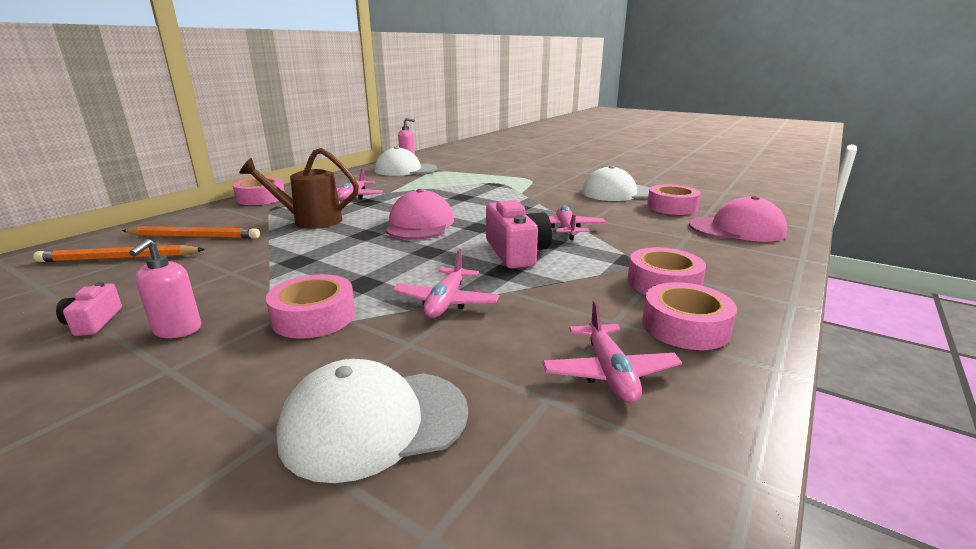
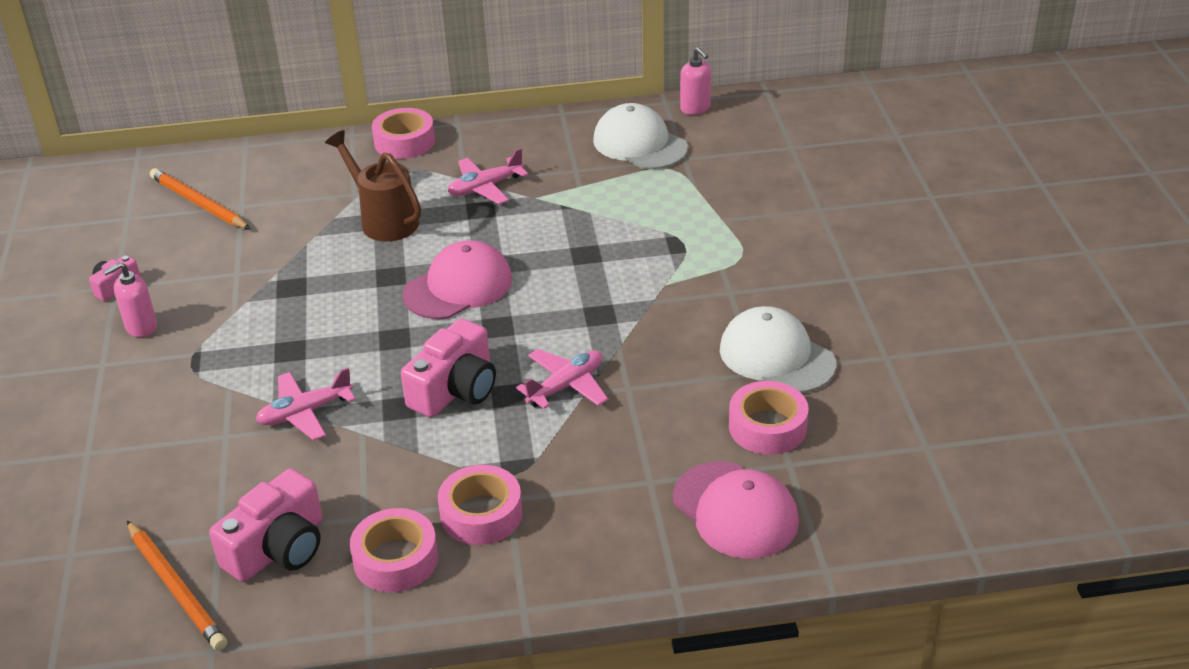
camera: 50 degrees right, 15 degrees up
(194, 237) = (274, 195): orange pencil -> orange pencil (176, 588)
(314, 317) = (216, 368): pink tape -> none
(374, 422) = (131, 480): white cap -> none
(609, 373) = (278, 548): pink plane -> pink camera

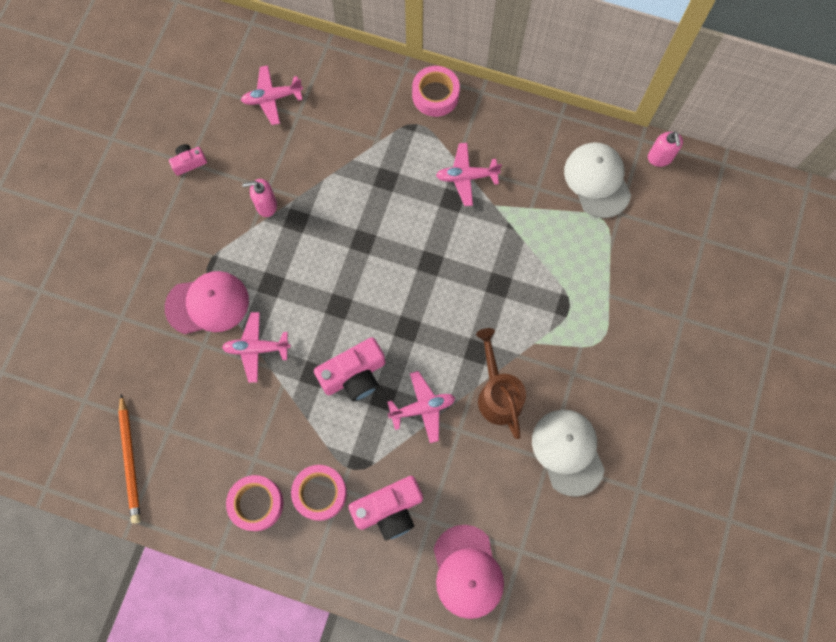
camera: 25 degrees right, 35 degrees up
(141, 327) = (190, 213): pink soap dispenser -> pink soap dispenser (266, 205)
(199, 203) = (272, 98): orange pencil -> pink plane
(278, 548) = (196, 458): pink camera -> pink camera (389, 509)
(384, 220) = (384, 179): brown watering can -> brown watering can (498, 394)
(458, 287) = (400, 275): pink cap -> pink cap (207, 304)
(767, 427) = (526, 512): pink tape -> none

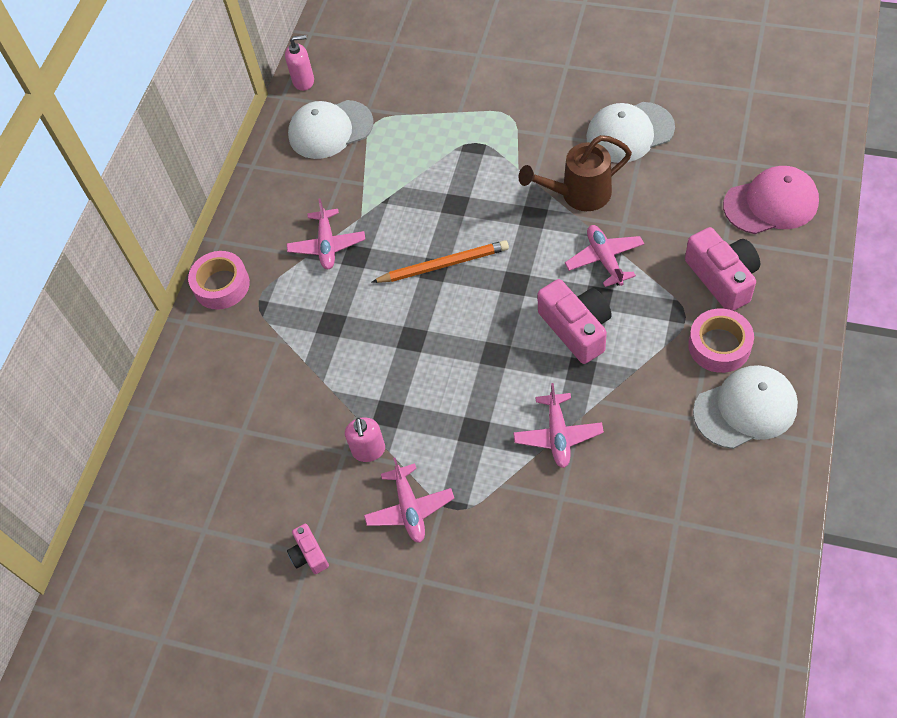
camera: 85 degrees left, 15 degrees down
(130, 460) = (723, 561): orange pencil -> orange pencil (443, 265)
(207, 304) = (506, 500): pink cap -> none
(256, 503) = (745, 409): pink tape -> white cap
(272, 98) = (217, 464): pink plane -> pink plane (409, 508)

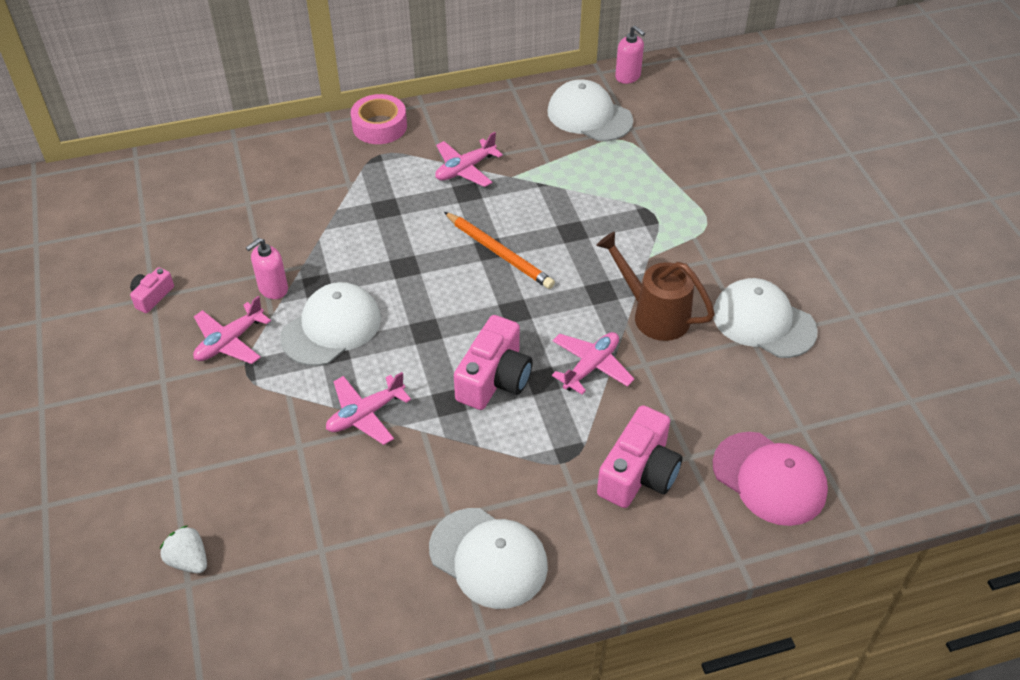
camera: 50 degrees right, 10 degrees down
(445, 422) = (331, 327): none -> white cap
(633, 626) = (189, 560): none -> white strawberry
(719, 345) = (551, 504): pink tape -> none

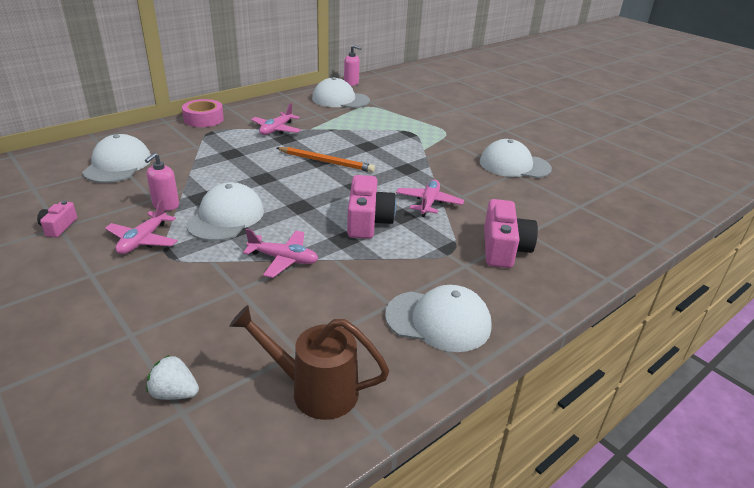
camera: 25 degrees left, 15 degrees down
(245, 200) = (118, 165): none -> white cap
(365, 414) = (283, 259): pink plane -> pink plane turned 105 degrees counterclockwise
(654, 314) = (448, 173): brown watering can -> brown watering can (315, 390)
(769, 478) = (584, 233): pink cap -> none

